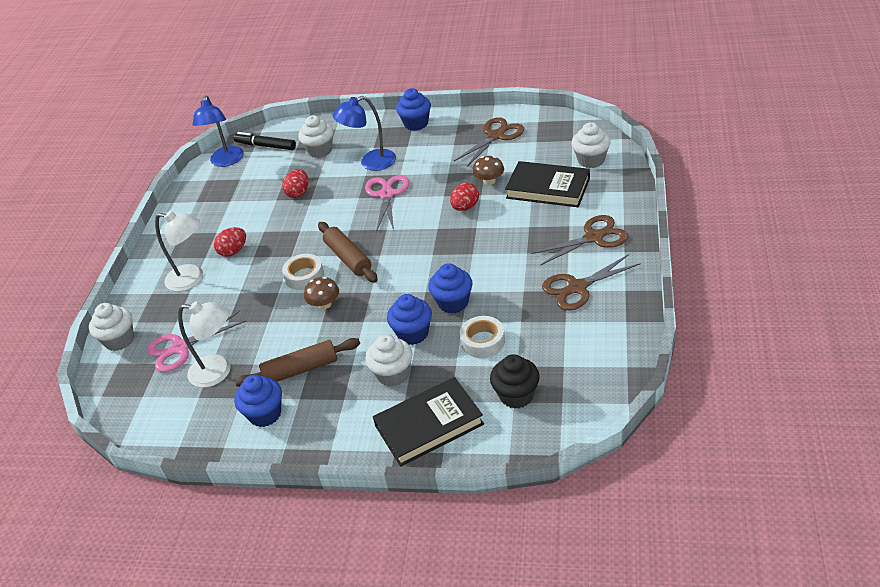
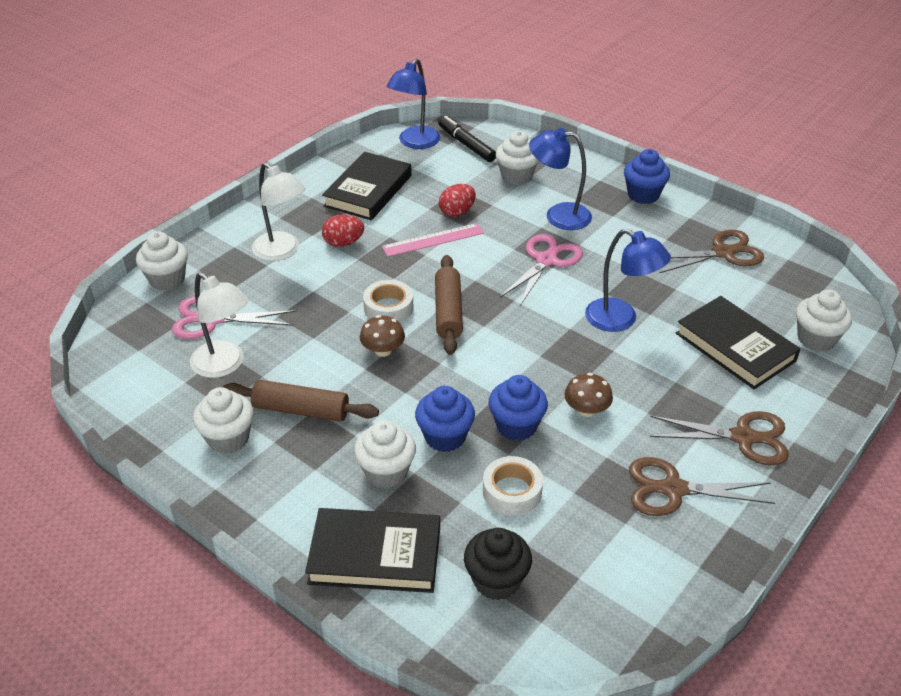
camera: 25 degrees right, 0 degrees up
(220, 209) = (368, 191): none -> black book
(265, 414) = (228, 438): blue cupcake -> white cupcake
(297, 218) = (433, 240): none -> pink ruler
(465, 207) = (620, 320): red egg -> blue lamp
(489, 181) = (672, 302): brown mushroom -> brown mushroom (586, 410)

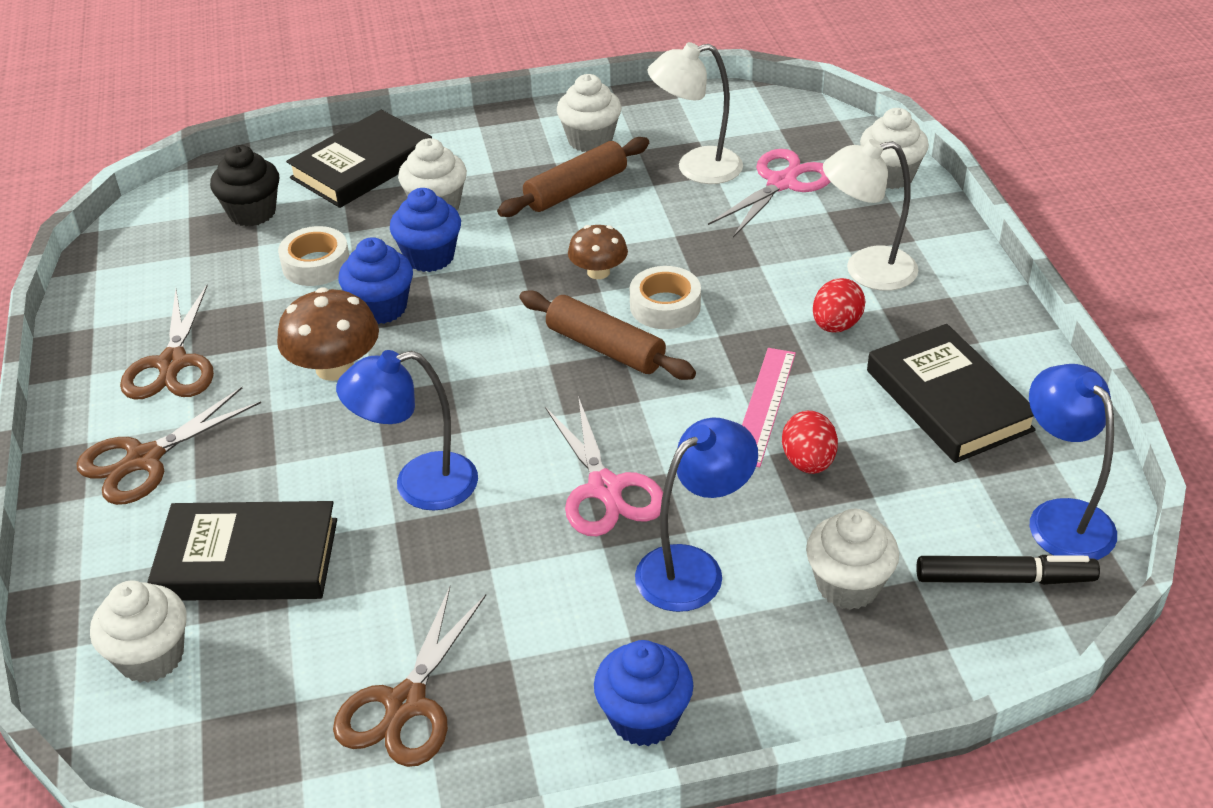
camera: 130 degrees right, 0 degrees up
(586, 410) = (334, 367): brown mushroom -> brown mushroom, size x1.56
(673, 489) = (173, 364): brown scissors -> brown scissors turned 135 degrees clockwise

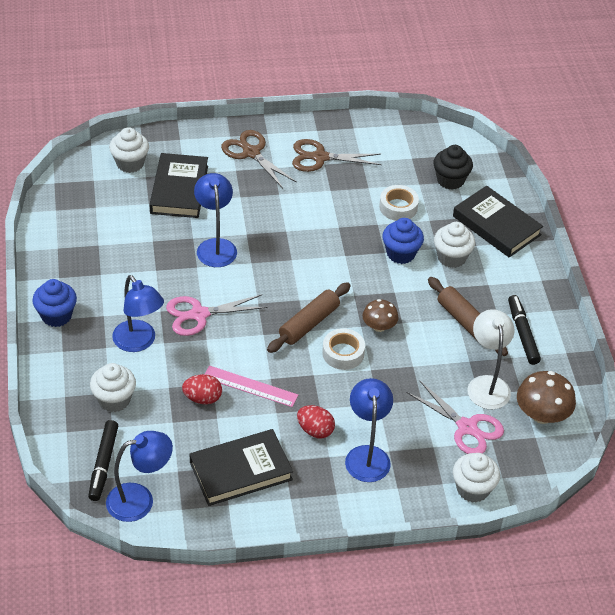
camera: 90 degrees right, 5 degrees up
(334, 367) = (308, 216): brown mushroom -> brown mushroom (542, 414)
(381, 308) = (356, 233): blue cupcake -> none
(406, 704) = (84, 240): brown scissors -> none
(590, 140) = (522, 333): white cupcake -> black marker
(866, 271) = (367, 455): white lamp -> blue lamp

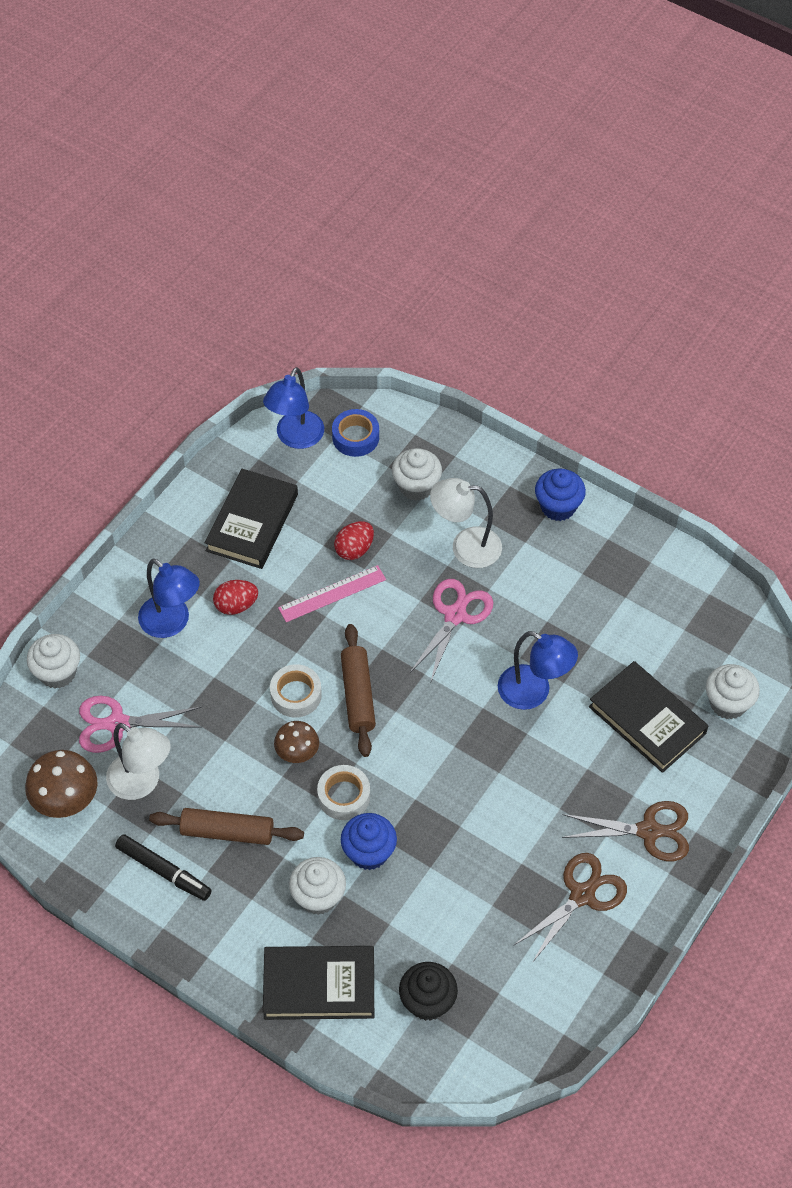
camera: 135 degrees right, 10 degrees up
(103, 464) = (355, 437): black marker -> blue tape
(139, 342) = (465, 546): blue lamp -> white lamp
(398, 207) = (435, 909): white tape -> white tape (344, 796)

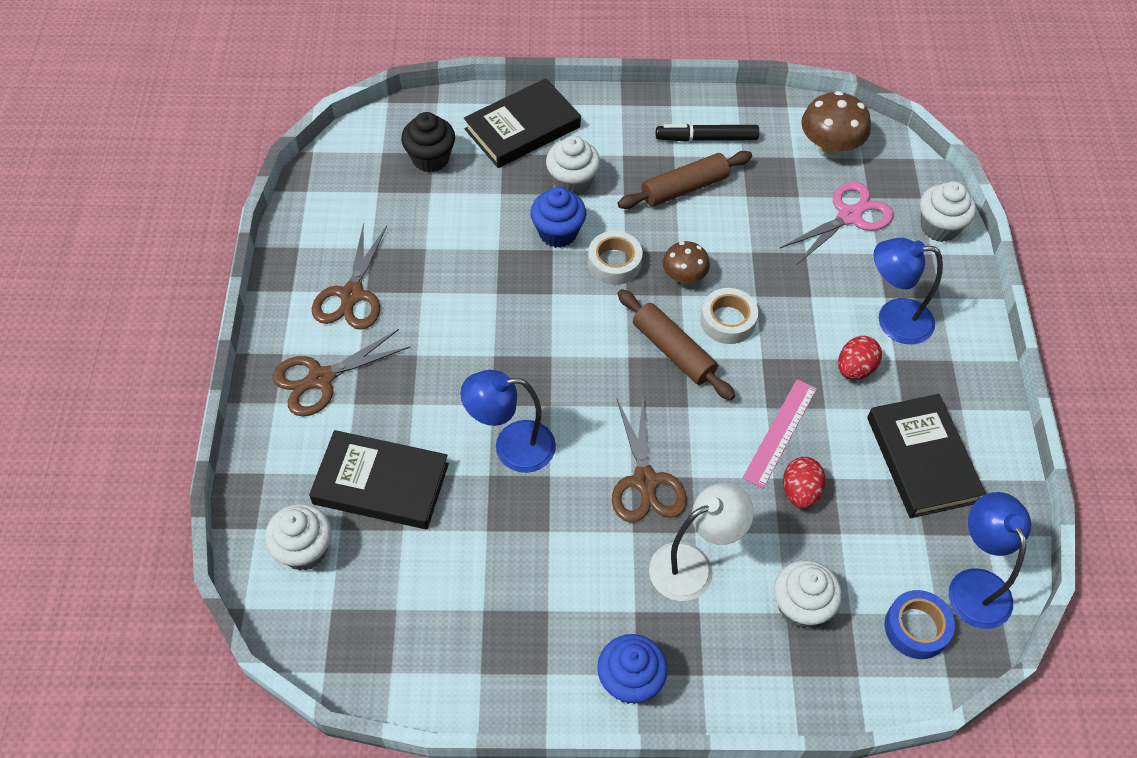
camera: 145 degrees right, 0 degrees up
(142, 783) = (784, 186): white lamp -> none
(455, 615) = (645, 481): pink scissors -> brown scissors

